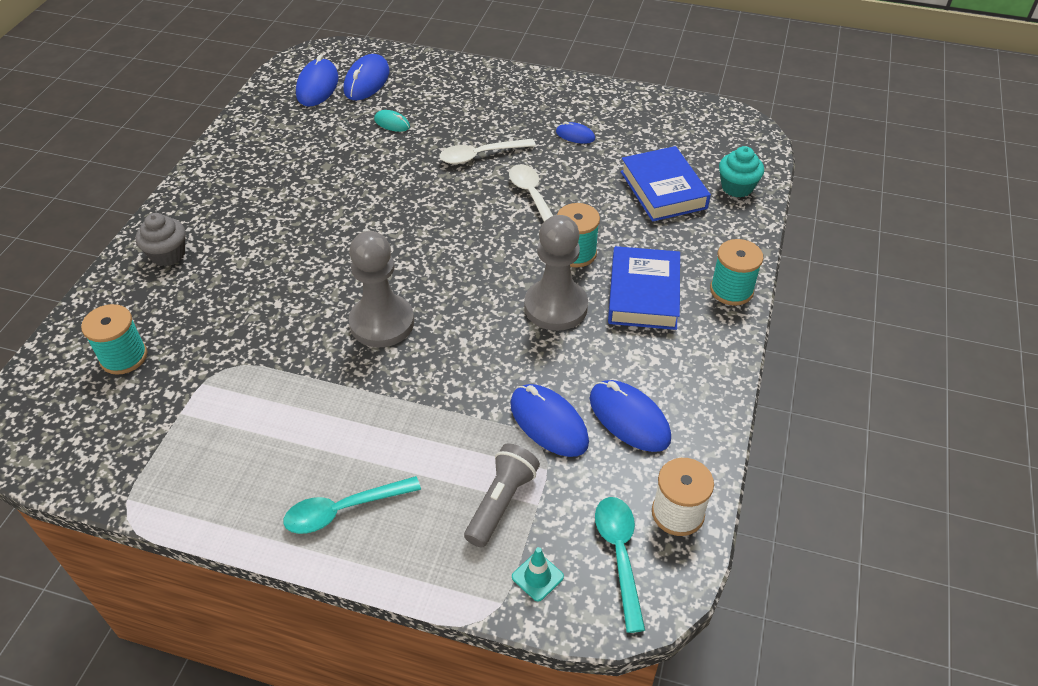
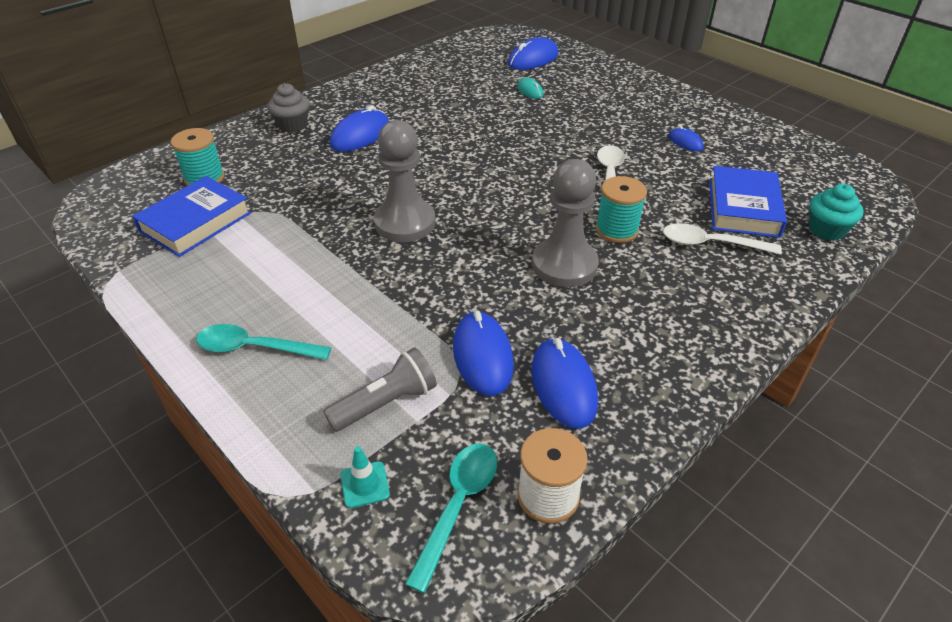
camera: 30 degrees right, 5 degrees down
(317, 86) = (492, 53): blue mouse -> blue mouse (360, 135)
(480, 155) = (586, 132): white spoon -> white spoon (711, 244)
(643, 294) = (659, 285): blue book -> blue book (195, 222)
(731, 290) = (757, 315): turquoise spool -> none

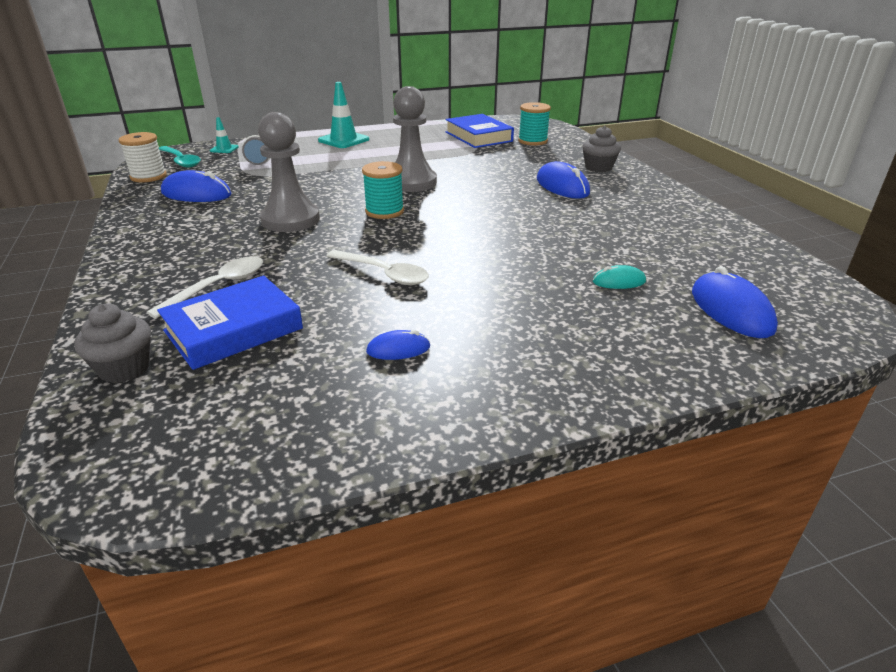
camera: 115 degrees right, 10 degrees down
(254, 348) = (343, 140): turquoise spoon -> turquoise traffic cone
(482, 356) = (253, 180): blue mouse -> none
(616, 230) = (300, 251): turquoise spool -> turquoise spool (384, 211)
(743, 208) = (233, 330): blue book -> blue book turned 75 degrees counterclockwise
(826, 230) = (124, 368): turquoise cupcake -> grey cupcake

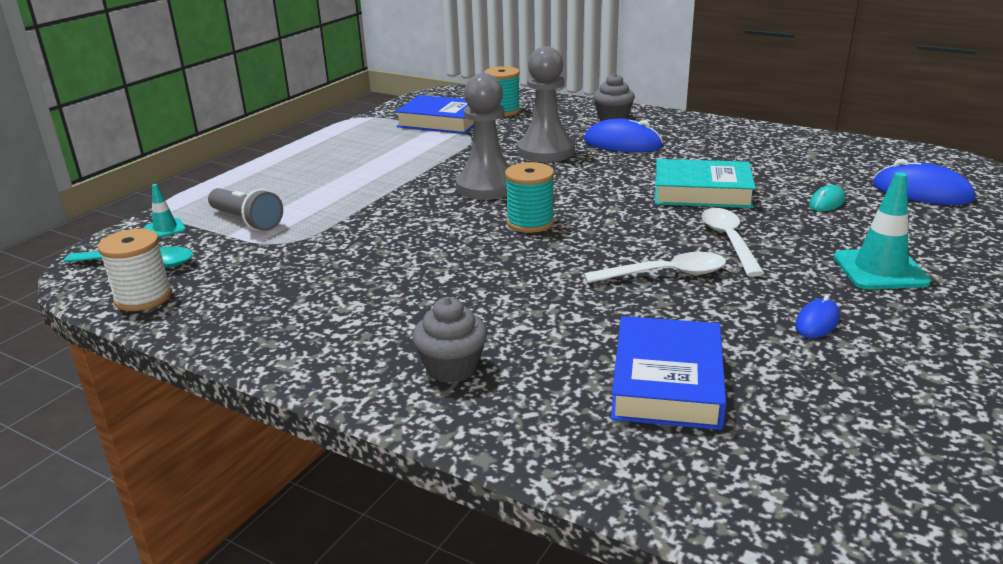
camera: 40 degrees left, 5 degrees down
(124, 368) = (664, 467): grey cupcake -> grey cupcake (452, 368)
(196, 194) = (273, 289): blue mouse -> none
(218, 287) = (555, 358): white spoon -> white spoon (729, 241)
(290, 220) = (459, 268): grey pawn -> grey pawn (546, 151)
(343, 140) = (301, 169): turquoise traffic cone -> turquoise traffic cone (880, 270)
(538, 236) = (702, 192): none -> turquoise book

